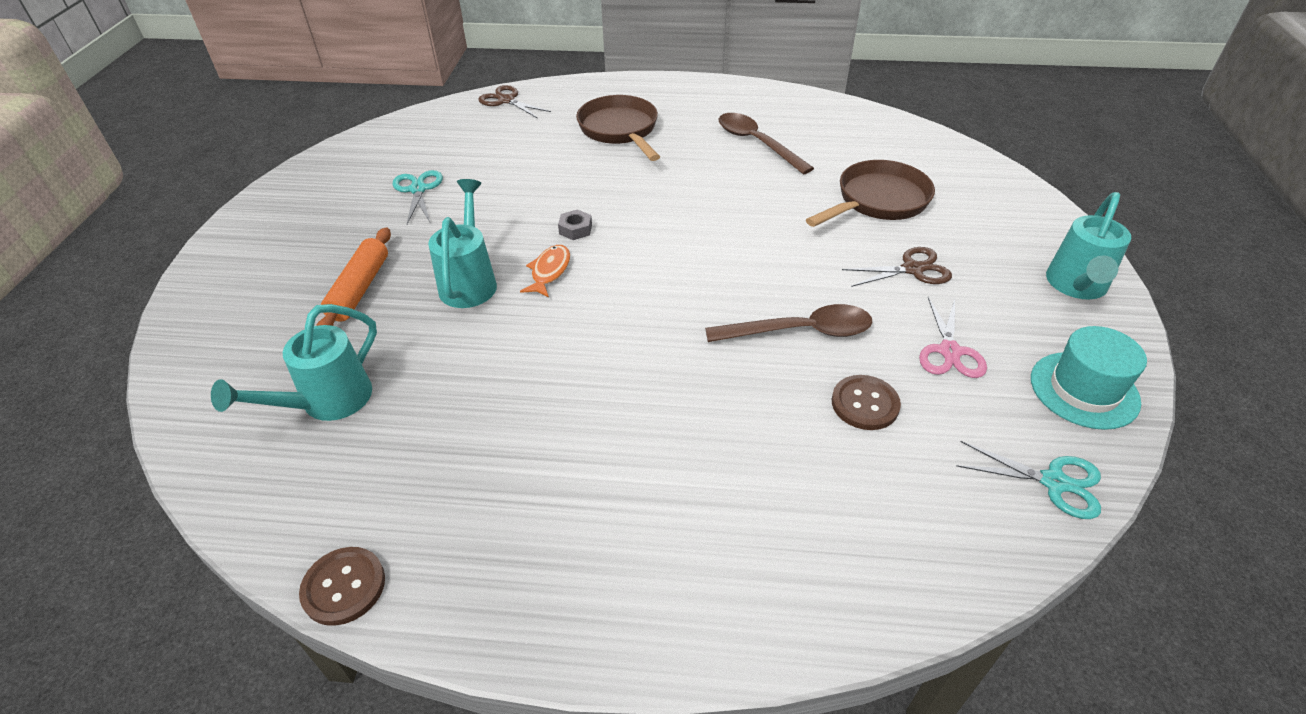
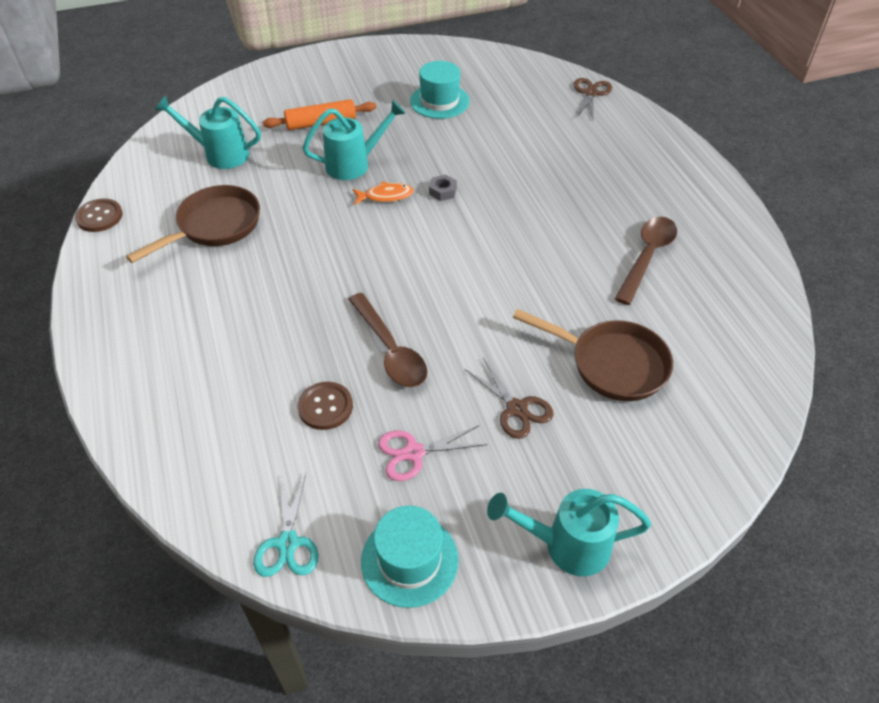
camera: 65 degrees right, 5 degrees up
(418, 189) = (439, 101): turquoise scissors -> turquoise hat
(620, 130) = (598, 168): brown pan -> brown pan (214, 226)

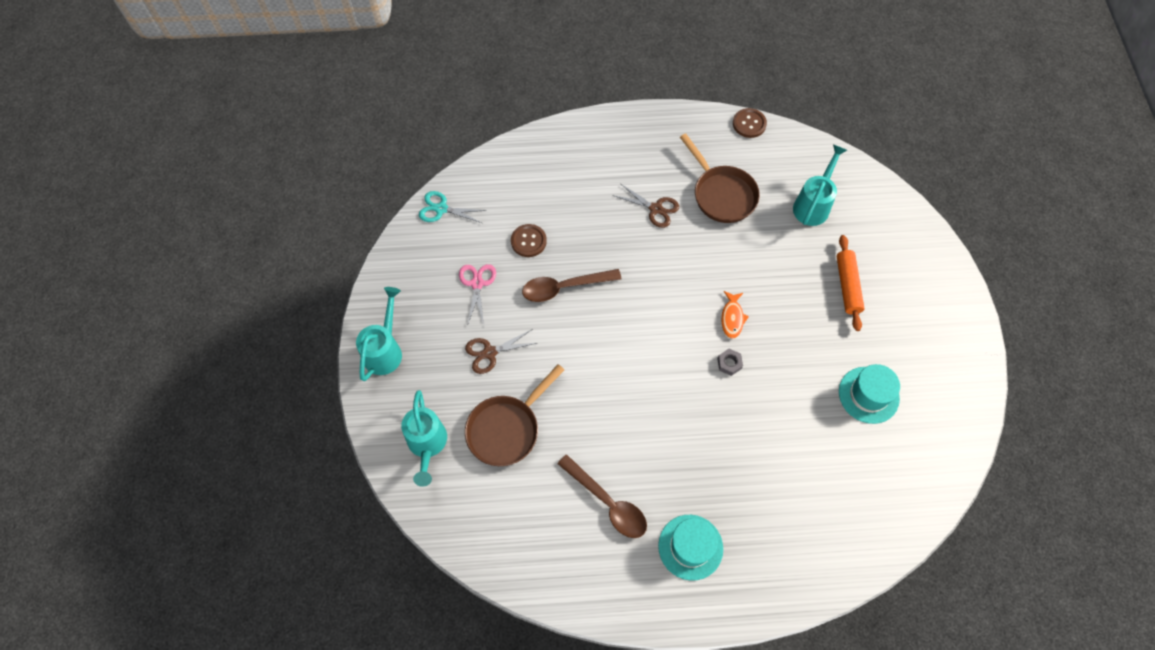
camera: 105 degrees right, 15 degrees up
(354, 164) = (780, 302): turquoise watering can -> turquoise watering can (427, 445)
(409, 560) = (408, 266): turquoise hat -> turquoise hat (690, 547)
(591, 93) = (863, 551): brown scissors -> brown scissors (655, 209)

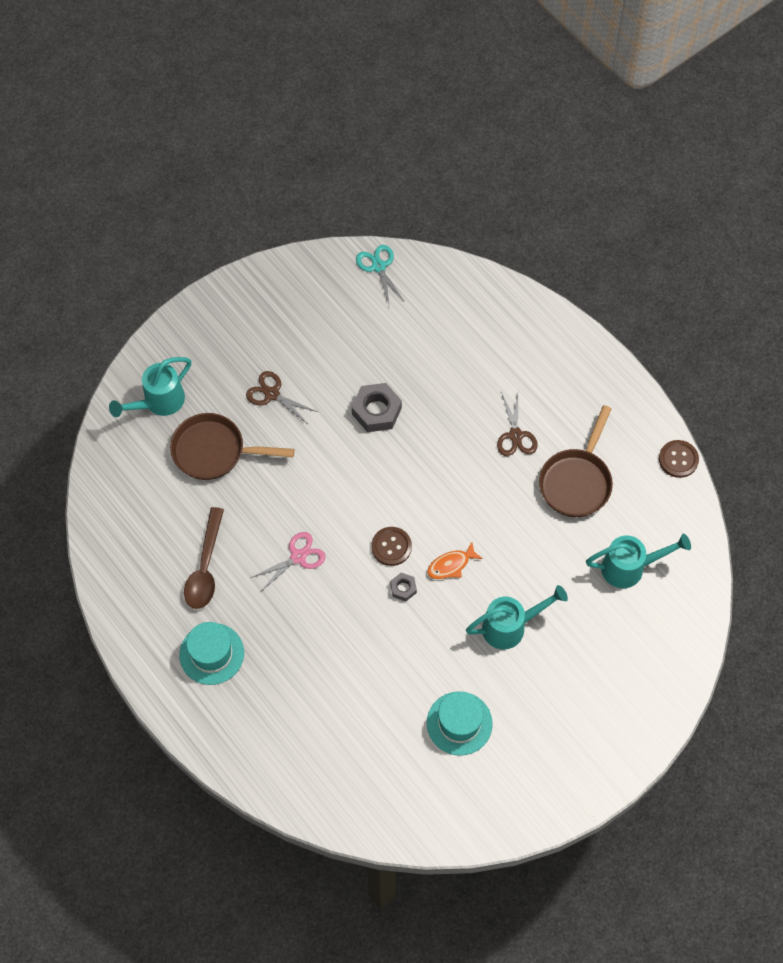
camera: 55 degrees right, 0 degrees up
(385, 350) = (216, 316): turquoise watering can -> turquoise watering can (510, 626)
(477, 284) = (328, 342): pink scissors -> pink scissors (298, 557)
(528, 241) = (400, 354): brown button -> brown button (391, 547)
(564, 287) = (376, 411): brown spoon -> grey nut
(847, 286) = (561, 645): orange rolling pin -> none

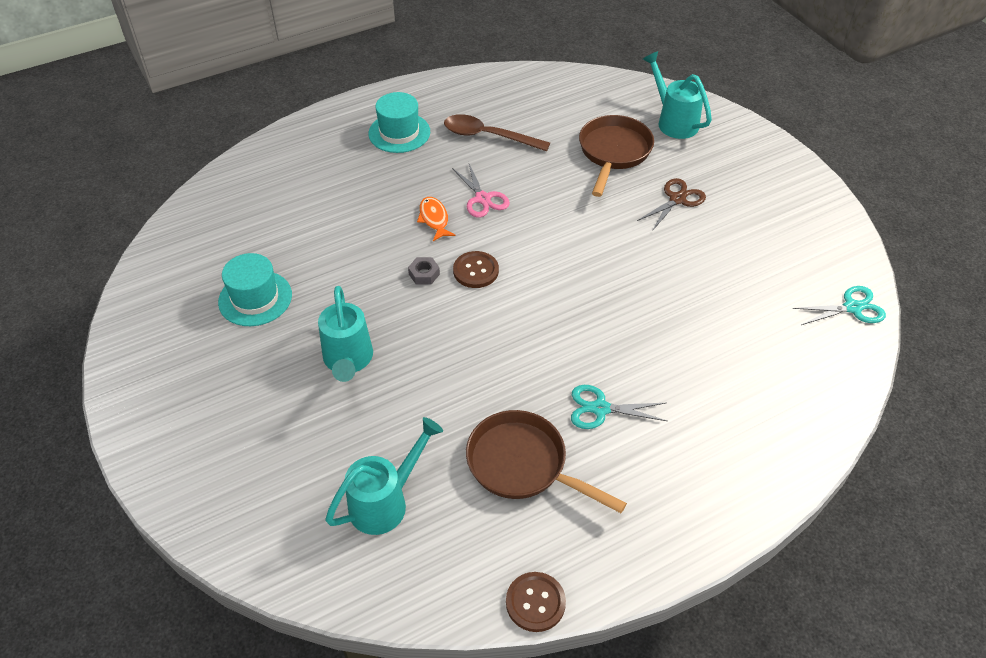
camera: 100 degrees right, 15 degrees down
(376, 411) = (648, 280): grey nut -> none
(451, 565) = (440, 318): orange fish -> orange fish (434, 219)
(515, 435) = (600, 408): brown scissors -> turquoise scissors
(629, 567) = (385, 502): turquoise watering can -> turquoise watering can turned 135 degrees counterclockwise

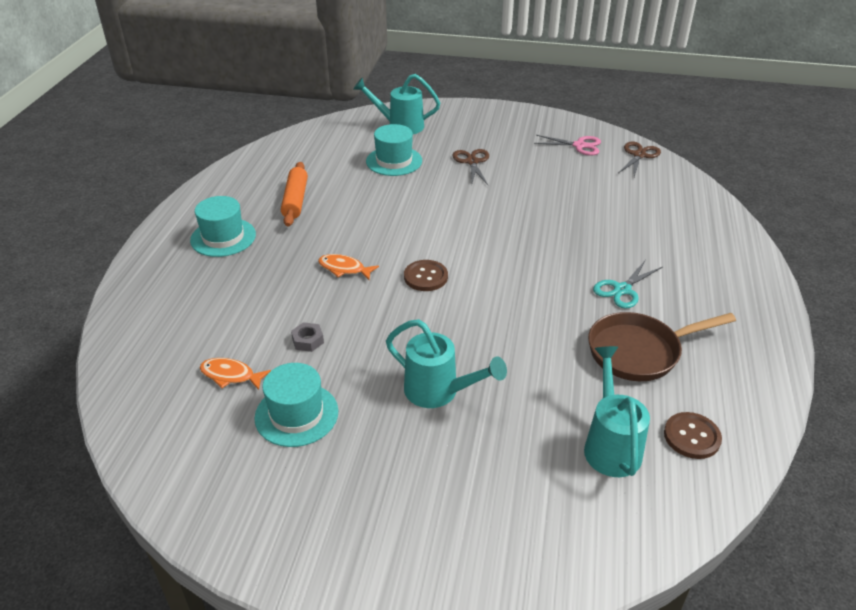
camera: 50 degrees left, 10 degrees down
(261, 240) = (230, 375): none -> orange fish
(424, 274) = (395, 303): grey nut -> grey nut (308, 340)
(482, 199) = (356, 236): pink scissors -> pink scissors (579, 146)
(488, 136) = (295, 200): brown spoon -> orange rolling pin
(535, 602) = (770, 411): brown button -> brown button (692, 437)
(613, 152) = (394, 161): brown pan -> turquoise hat
(852, 308) = (639, 155): turquoise scissors -> brown scissors

